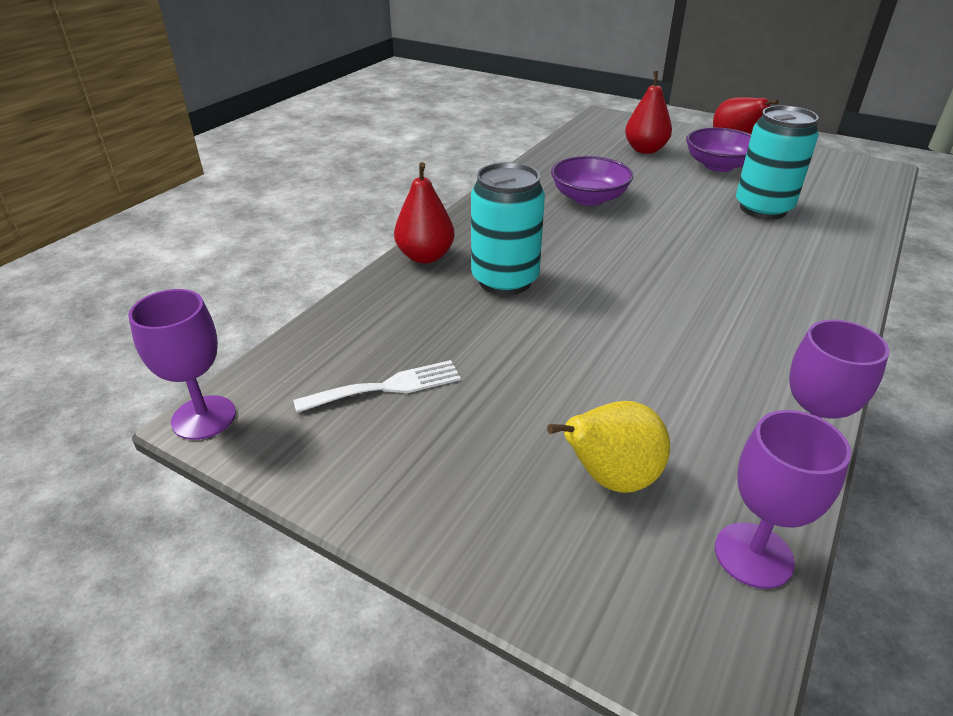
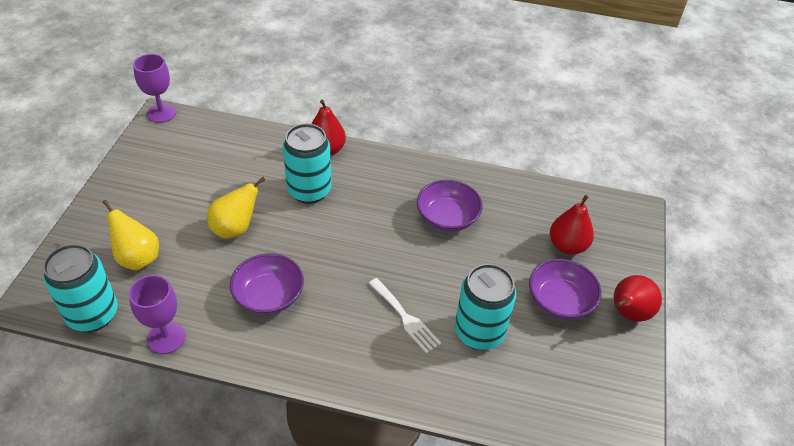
camera: 70 degrees right, 10 degrees up
(387, 387) = (193, 165): white fork -> white fork (405, 317)
(563, 355) = (235, 228): none -> yellow pear
(709, 338) = (269, 296): none -> purple bowl
(753, 555) = (93, 314): purple goblet -> turquoise can

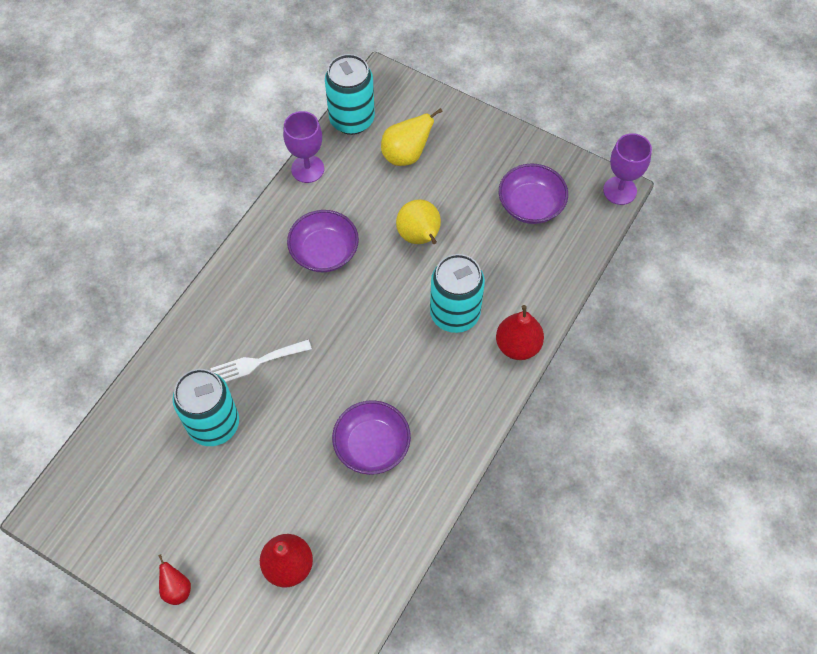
camera: 110 degrees right, 15 degrees up
(560, 301) = (219, 521): purple bowl -> purple bowl (530, 205)
(628, 313) = (176, 589): red pear -> red pear, size x0.60

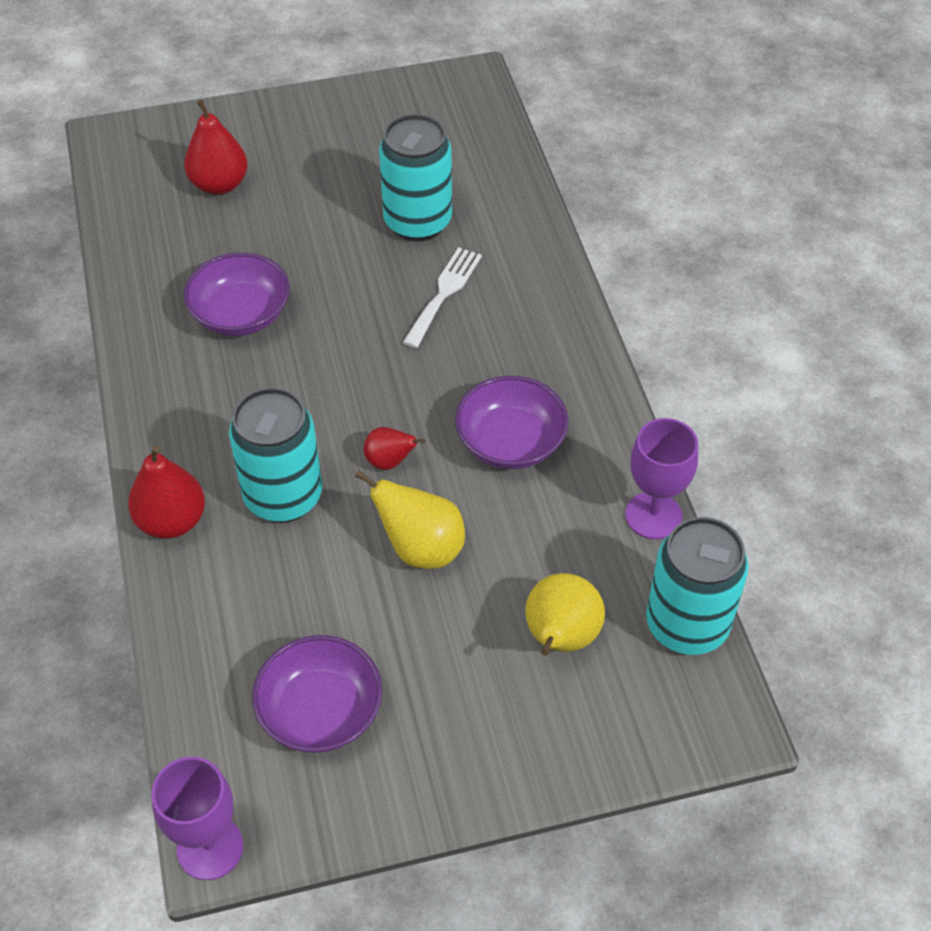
camera: 135 degrees right, 10 degrees down
(176, 589) = (300, 111): red pear -> red pear (389, 461)

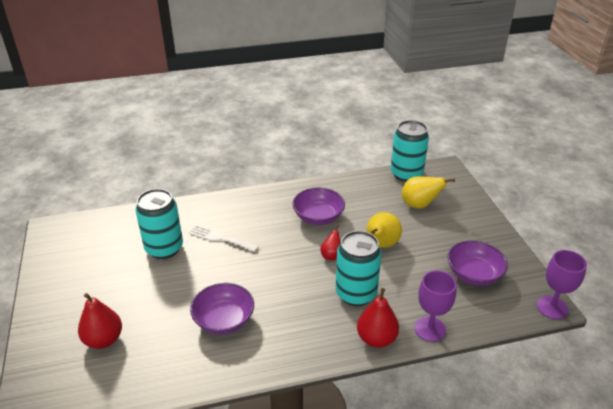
camera: 90 degrees left, 15 degrees down
(653, 515) = (355, 179): purple goblet -> purple goblet (430, 329)

